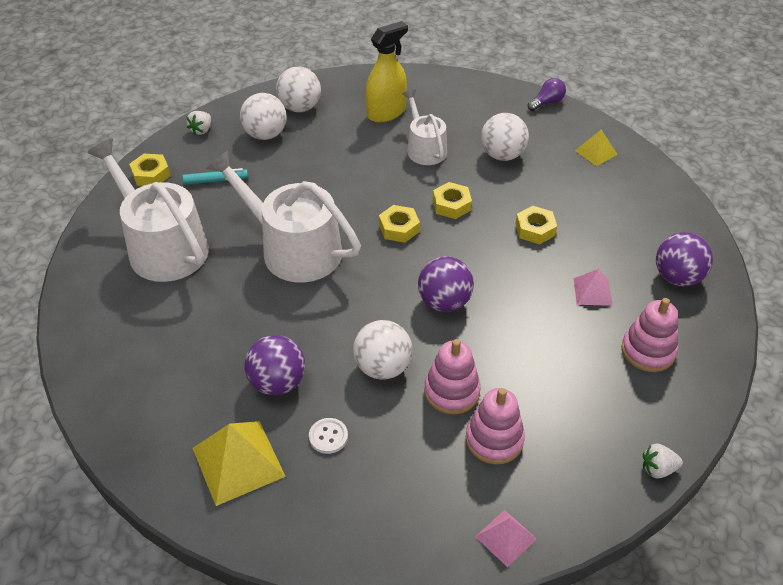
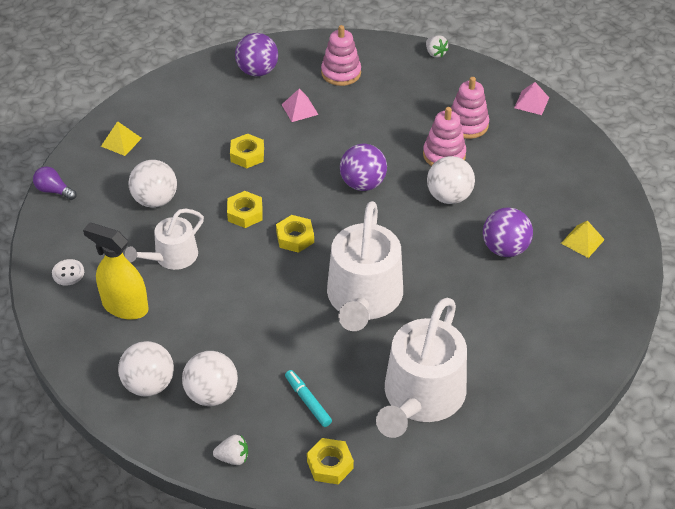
camera: 115 degrees left, 0 degrees up
(238, 462) = (582, 241): yellow pyramid -> yellow pyramid, size x0.57
(328, 436) = (527, 203): white button -> white button (68, 273)

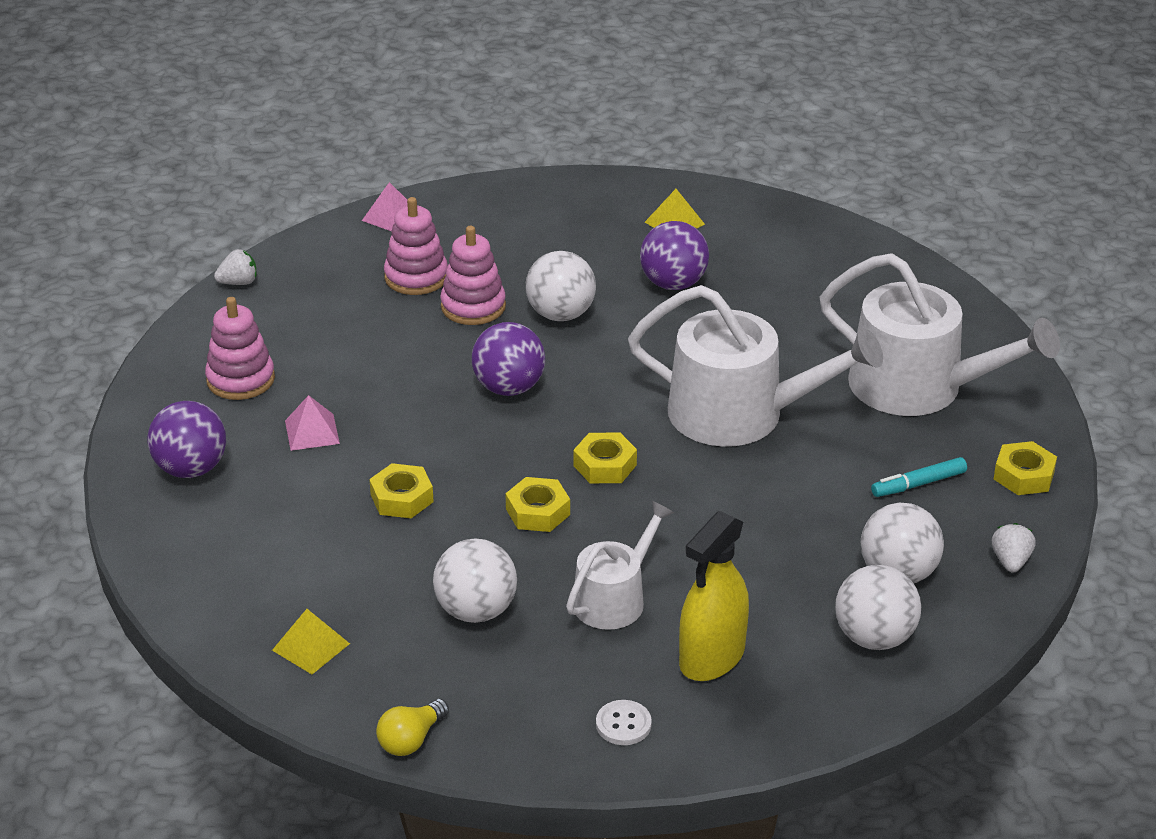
camera: 80 degrees left, 10 degrees down
(54, 191) = (411, 740): purple light bulb -> yellow light bulb
(172, 257) = (614, 598): white watering can -> white watering can turned 105 degrees counterclockwise

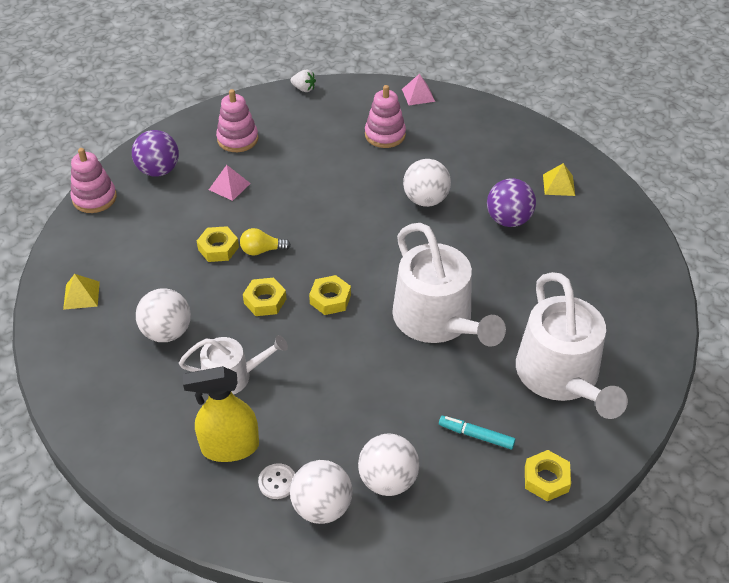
camera: 45 degrees right, 10 degrees up
(411, 740) = (52, 376): yellow light bulb -> yellow light bulb (262, 250)
(473, 306) = (389, 168): pink stacking toy -> pink stacking toy (94, 198)
(509, 388) = (345, 224): purple ball -> none
(623, 724) = (142, 448): white button -> white button (277, 482)
(1010, 561) = (461, 526): white strawberry -> none

